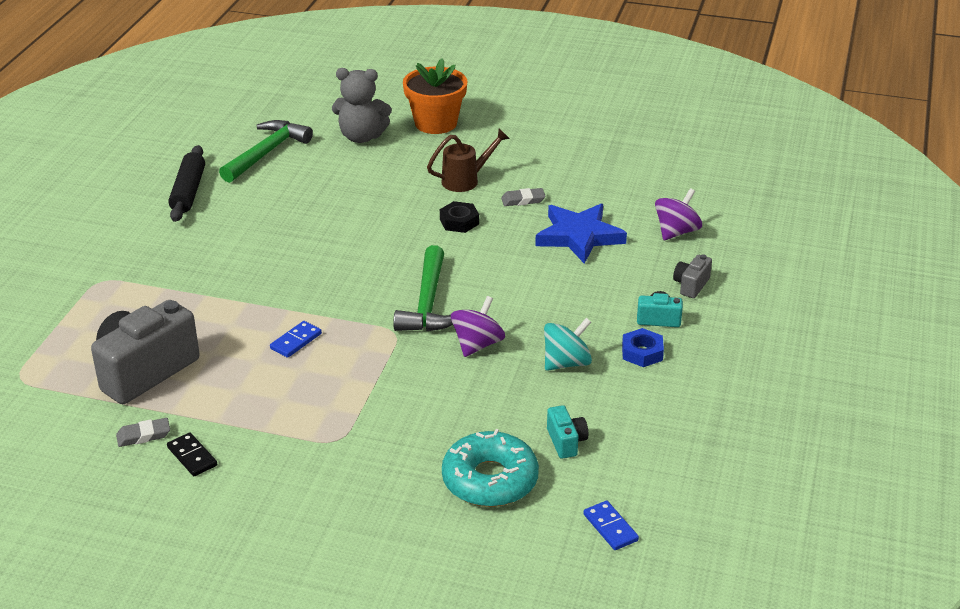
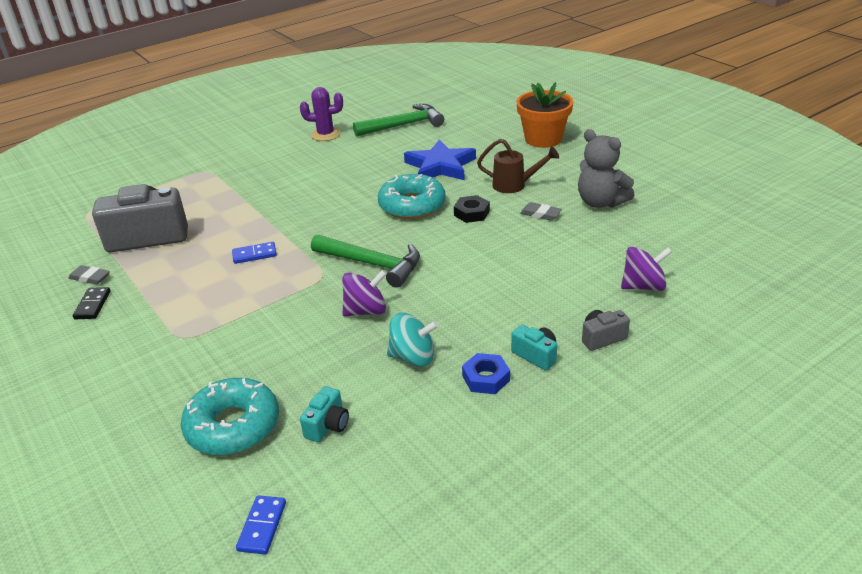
camera: 40 degrees right, 0 degrees up
(188, 192) = (325, 134): black rolling pin -> purple cactus
(361, 137) = (478, 133): grey teddy bear -> grey teddy bear (600, 202)
(391, 235) = (412, 205): none -> turquoise donut
(428, 303) = (372, 264): green hammer -> green hammer turned 105 degrees counterclockwise
(579, 236) = (551, 258): blue star -> blue star (440, 166)

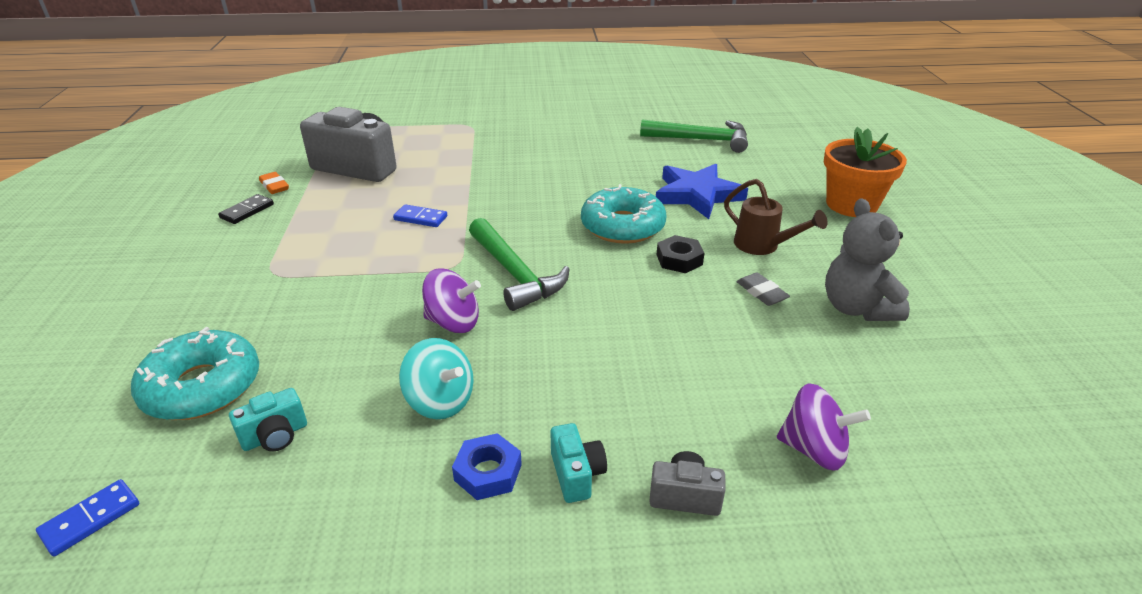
camera: 30 degrees right, 0 degrees up
(90, 277) = (274, 186): grey eraser -> orange eraser
(325, 134) = (612, 125): purple cactus -> none

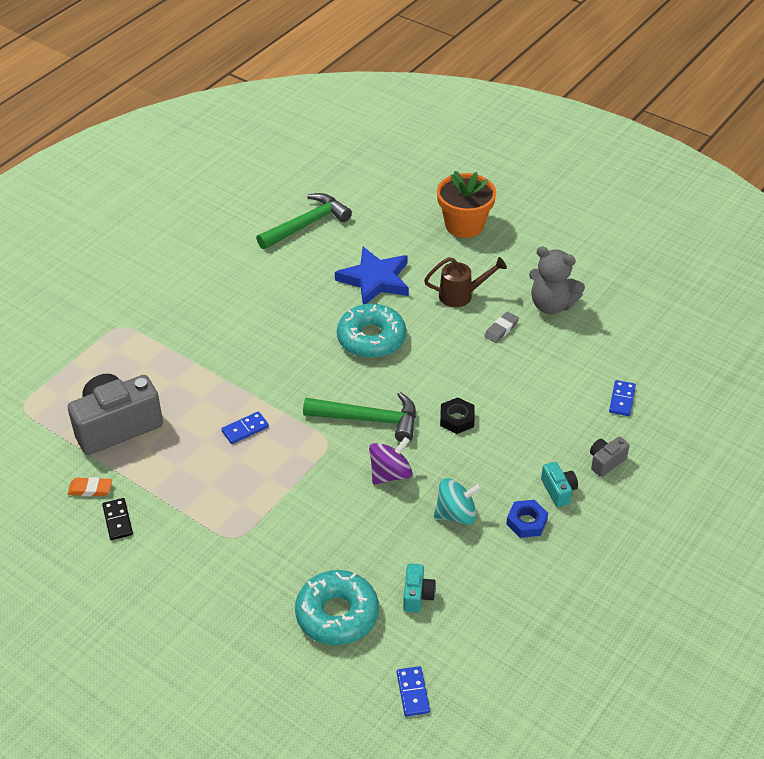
camera: 50 degrees left, 10 degrees up
(576, 474) = (558, 490): turquoise camera -> turquoise camera turned 45 degrees clockwise
(679, 259) = (435, 339): black nut -> black nut (457, 419)
(761, 292) = (501, 329): grey eraser -> grey eraser turned 60 degrees counterclockwise
(814, 449) = (622, 399): purple spinning top -> blue domino

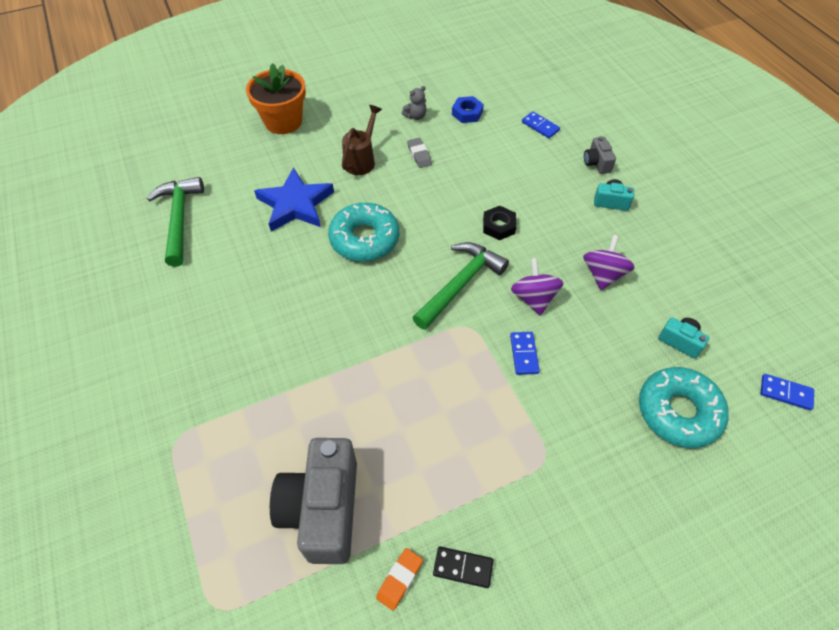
camera: 60 degrees left, 10 degrees up
(245, 429) = (409, 386): blue domino -> blue domino (524, 354)
(456, 514) = (603, 274): turquoise spinning top -> purple spinning top
(526, 522) = (633, 235): blue nut -> blue nut (467, 113)
(551, 305) = (415, 116): grey teddy bear -> grey teddy bear, size x0.51

